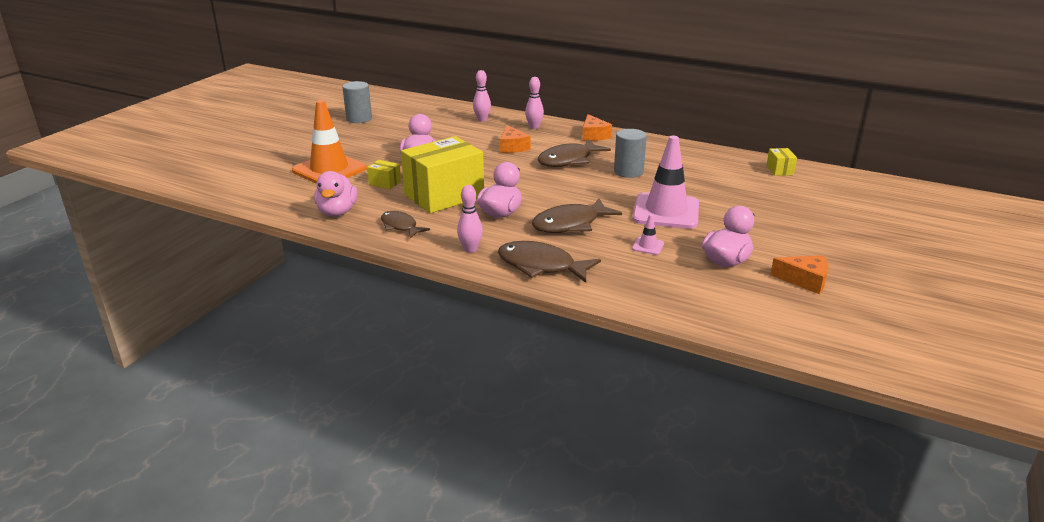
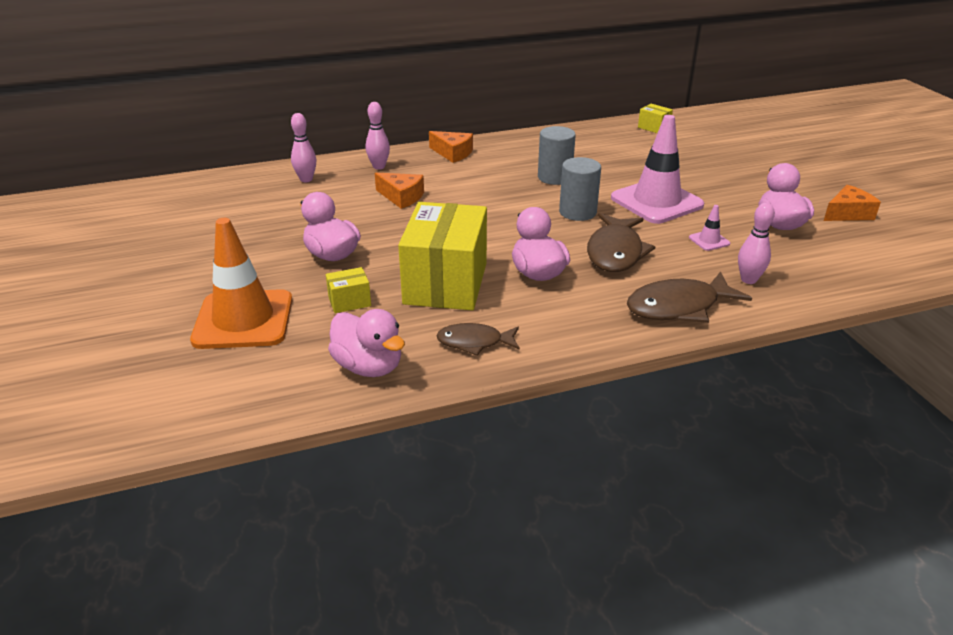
camera: 45 degrees left, 5 degrees up
(359, 119) = (144, 237): grey cylinder -> grey cylinder (577, 212)
(470, 249) = (591, 327): pink bowling pin -> pink bowling pin (748, 280)
(568, 160) = (482, 188): brown fish -> none

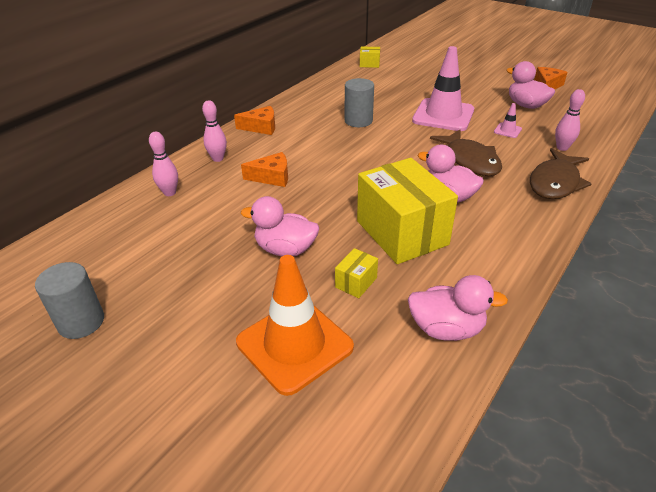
camera: 35 degrees left, 5 degrees up
(474, 342) = (484, 269): brown fish -> none
(577, 212) = (408, 141): grey cylinder -> grey cylinder (81, 322)

